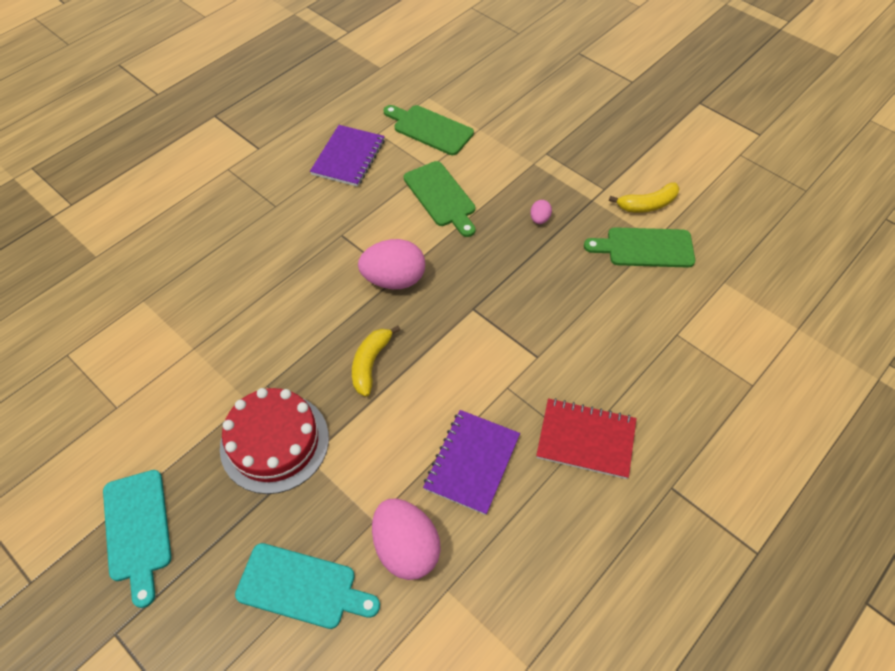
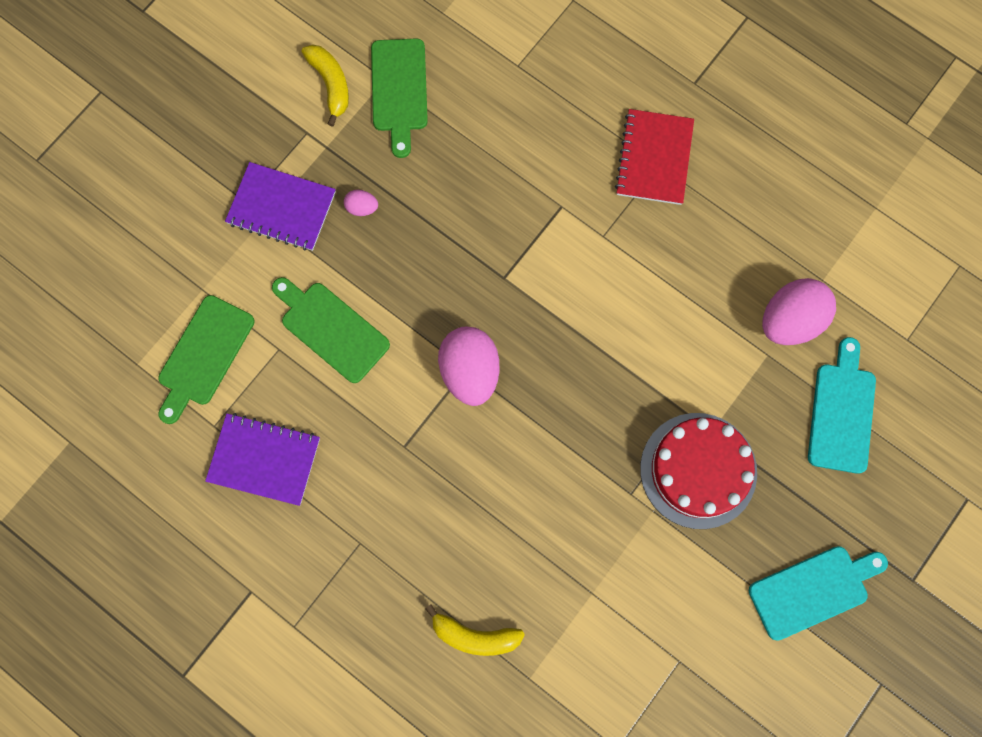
camera: 95 degrees left, 20 degrees up
(370, 363) = (590, 383): yellow banana -> yellow banana (474, 635)
(441, 197) = (331, 329): green cutting board -> green cutting board turned 105 degrees counterclockwise
(472, 462) = (694, 266): purple notebook -> purple notebook (281, 208)

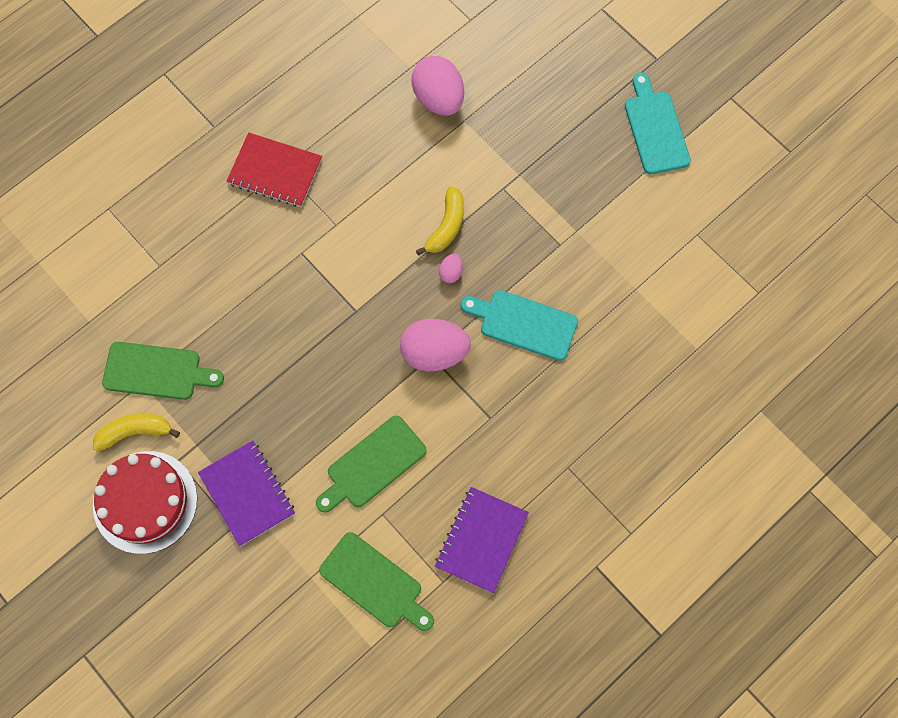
camera: 80 degrees left, 5 degrees down
(281, 208) = (247, 493): purple notebook -> purple notebook turned 60 degrees counterclockwise
(362, 208) = (264, 421): pink egg -> pink egg (451, 272)
(474, 635) = (657, 386): yellow banana -> yellow banana (446, 226)
(698, 470) = (549, 191): red cake -> red cake (145, 502)
(842, 412) = (520, 78): turquoise cutting board -> turquoise cutting board (524, 323)

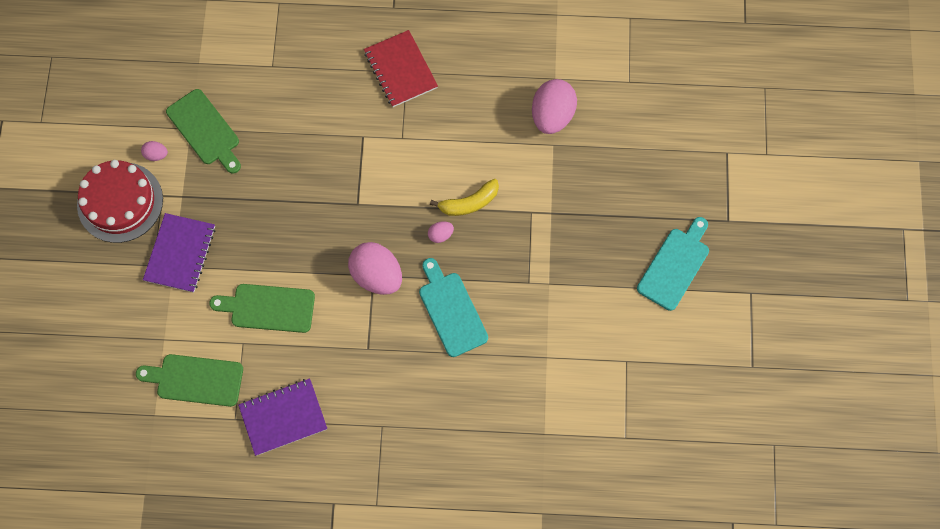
camera: 45 degrees right, 0 degrees up
(135, 432) = (156, 155): yellow banana -> pink egg
(374, 583) = (195, 379): green cutting board -> green cutting board turned 105 degrees clockwise

